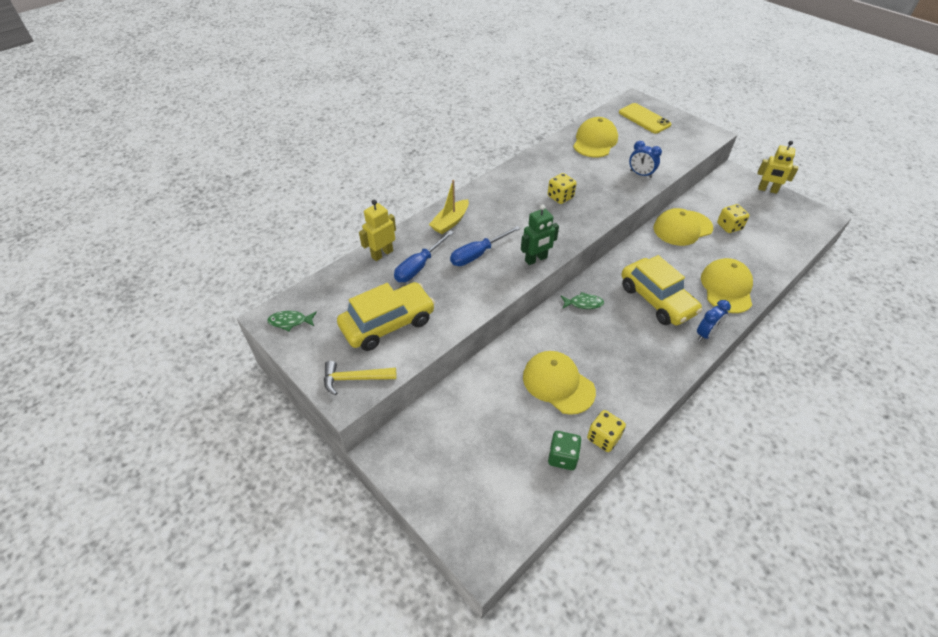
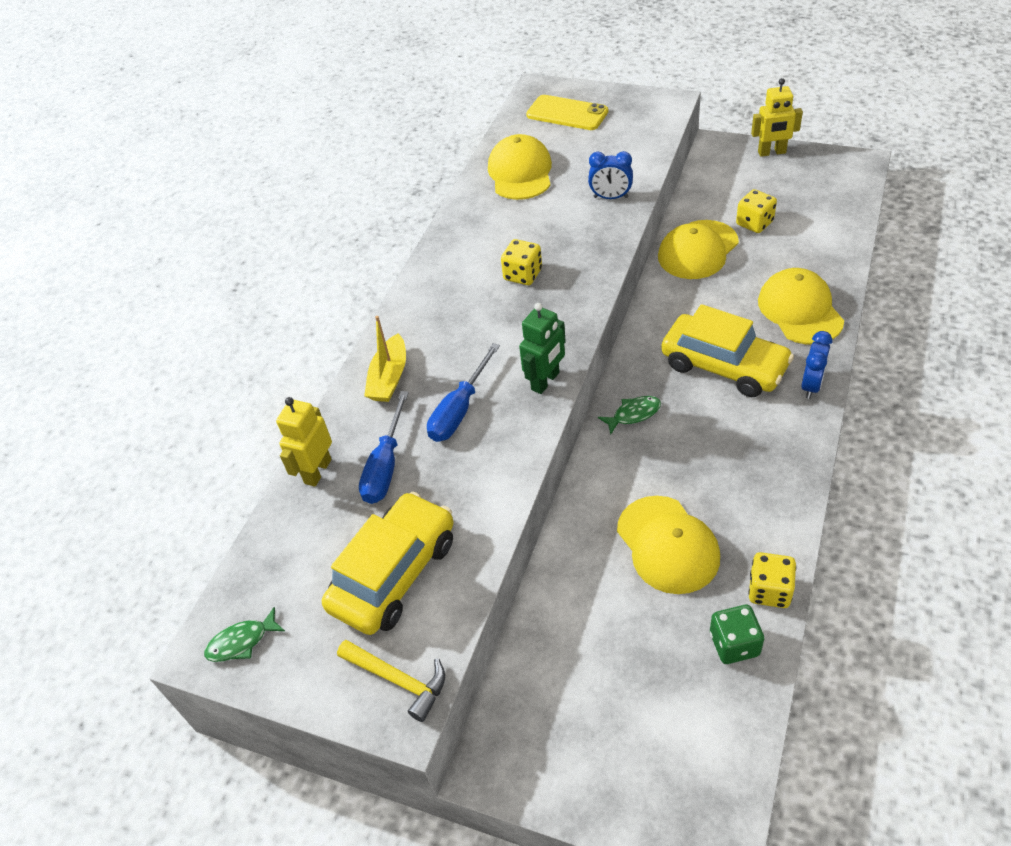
camera: 20 degrees left, 0 degrees up
(355, 378) = (398, 680): yellow hammer -> yellow hammer turned 120 degrees counterclockwise
(558, 383) = (668, 544): yellow cap -> yellow cap turned 135 degrees counterclockwise

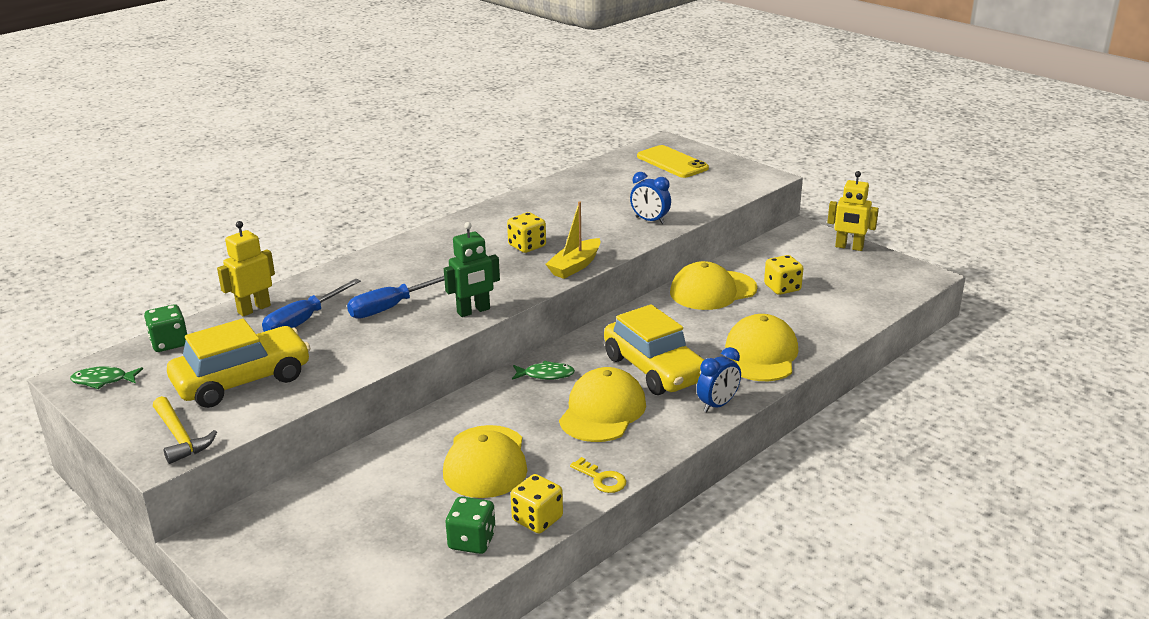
camera: 20 degrees right, 20 degrees down
(268, 557) = (169, 343): none -> green dice
(389, 378) = (361, 274): yellow boat -> yellow boat (575, 266)
(520, 172) = (594, 187): yellow cap -> yellow cap (602, 411)
(785, 517) = (602, 479): none -> yellow key

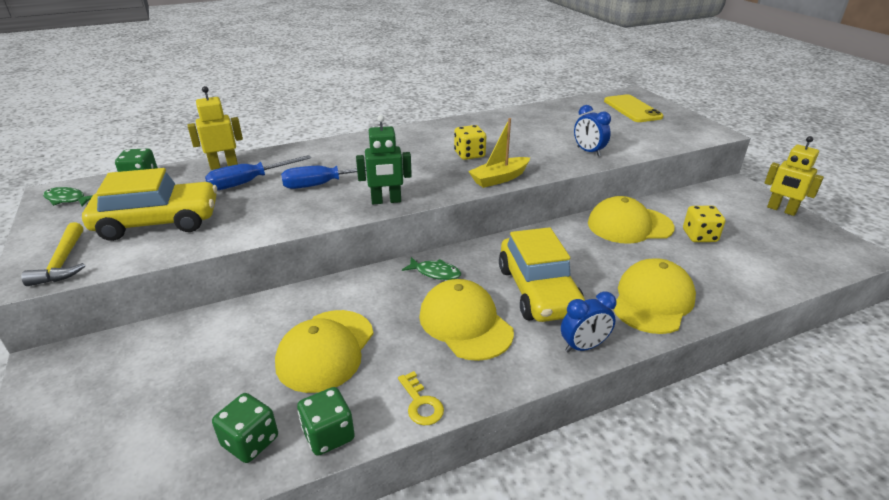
camera: 20 degrees right, 5 degrees up
(537, 519) = (328, 435): yellow dice -> green dice
(602, 411) = (465, 323): yellow cap -> yellow cap turned 75 degrees counterclockwise

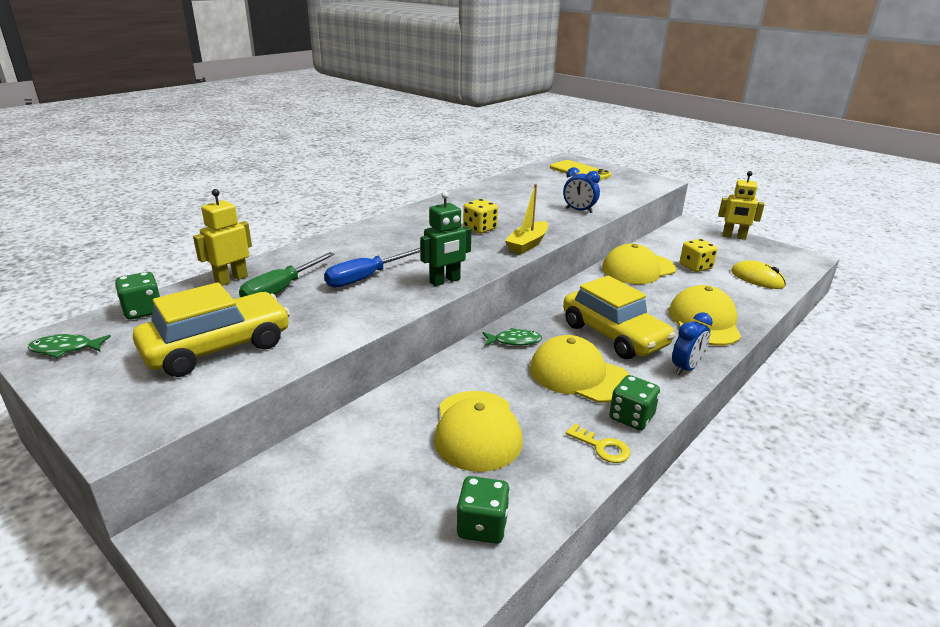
camera: 25 degrees left, 5 degrees down
(63, 262) = (143, 411): yellow hammer -> none
(249, 182) = (281, 290): blue screwdriver -> green screwdriver
(328, 435) = (548, 496): green dice -> green dice (631, 417)
(766, 265) = (757, 278): none -> yellow mouse

